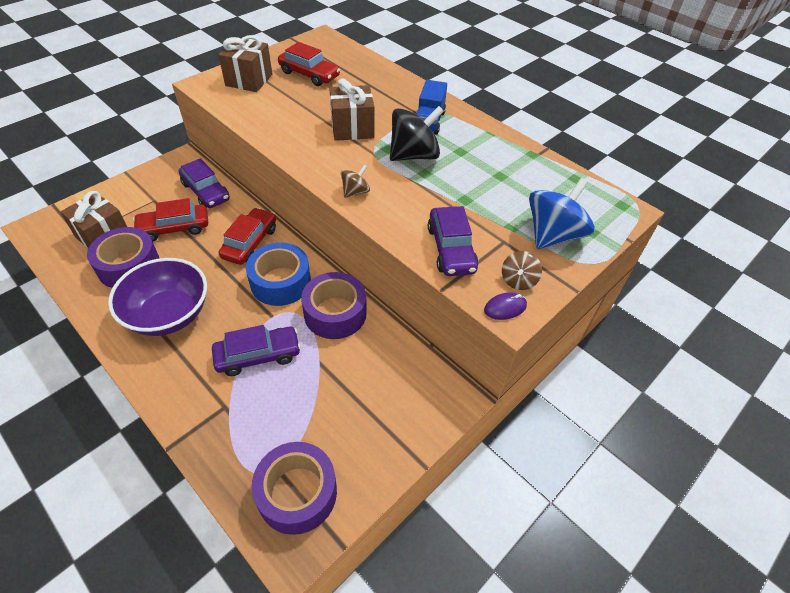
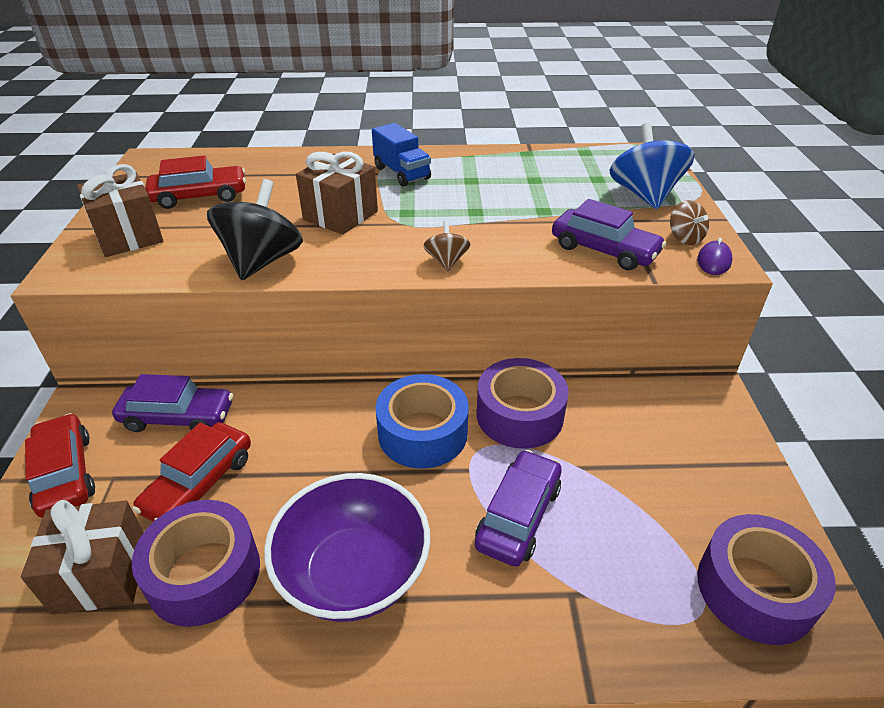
camera: 45 degrees left, 10 degrees down
(250, 242) = (325, 424): red car -> red car (65, 473)
(414, 155) = (440, 204): black spinning top -> black spinning top (262, 261)

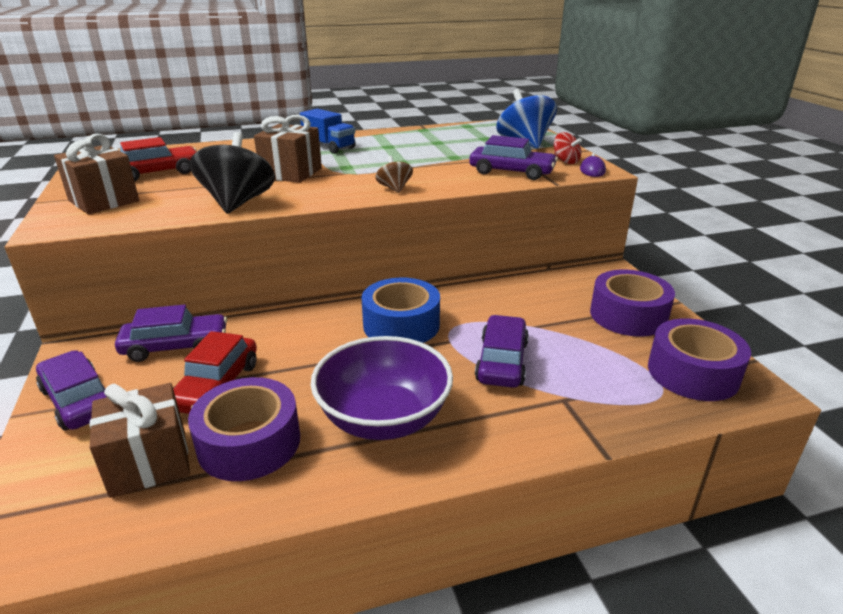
camera: 15 degrees left, 10 degrees down
(65, 473) = (79, 400): red car -> purple car
(519, 415) = (474, 303): purple tape -> purple tape (628, 315)
(685, 238) = (565, 161): brown spinning top -> red spinning top

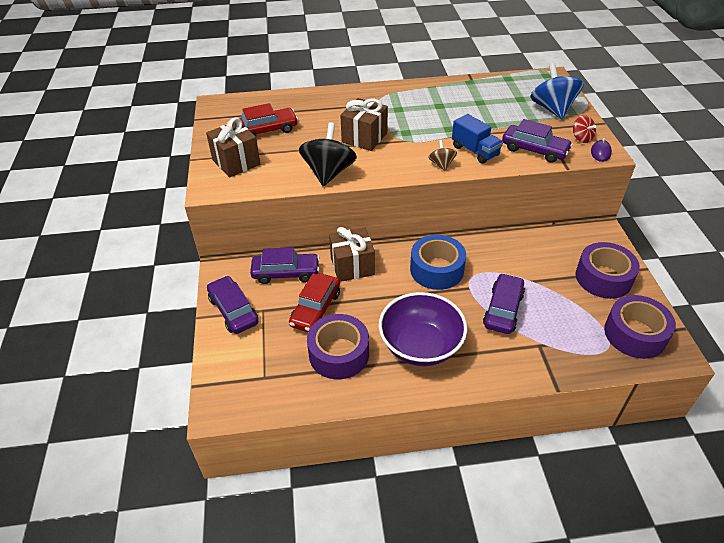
camera: 10 degrees right, 15 degrees up
(149, 462) = (282, 360): brown gift -> brown gift (352, 266)
(329, 147) = (392, 103): blue truck -> blue truck (475, 151)

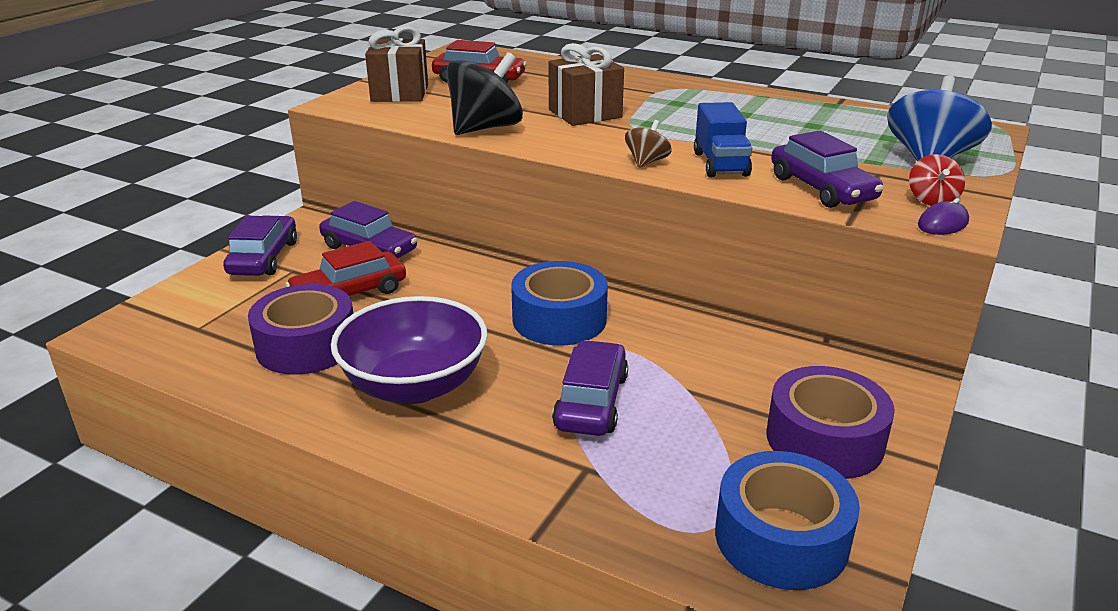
camera: 35 degrees right, 15 degrees down
(352, 266) = (455, 272): brown gift -> none
(503, 309) = (591, 401): purple car -> purple car turned 45 degrees counterclockwise
(635, 334) = (781, 538): purple tape -> blue tape

